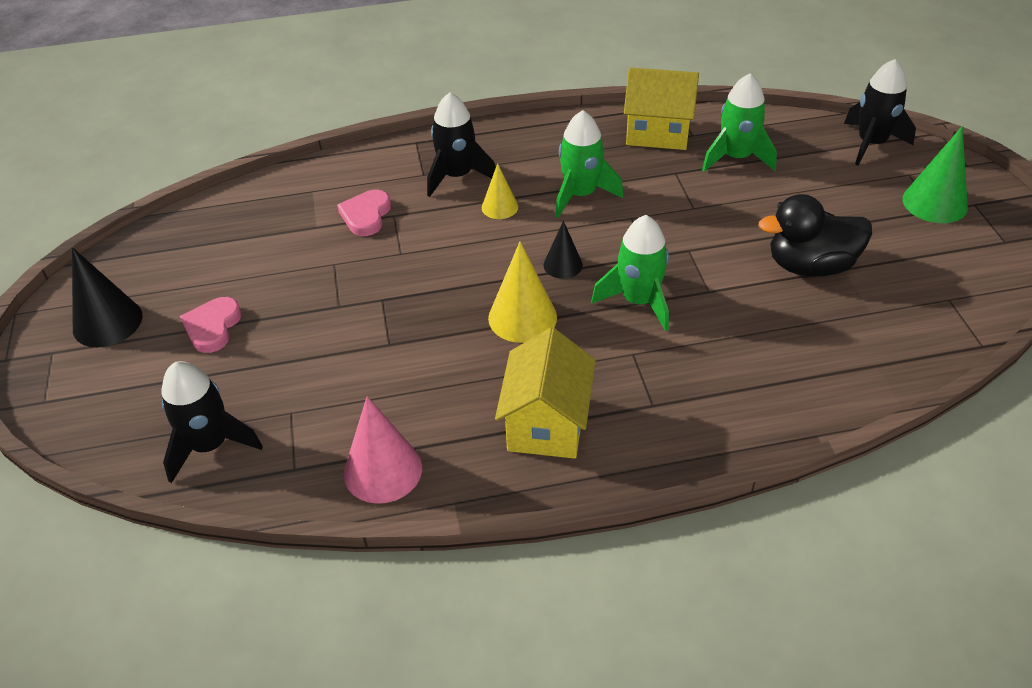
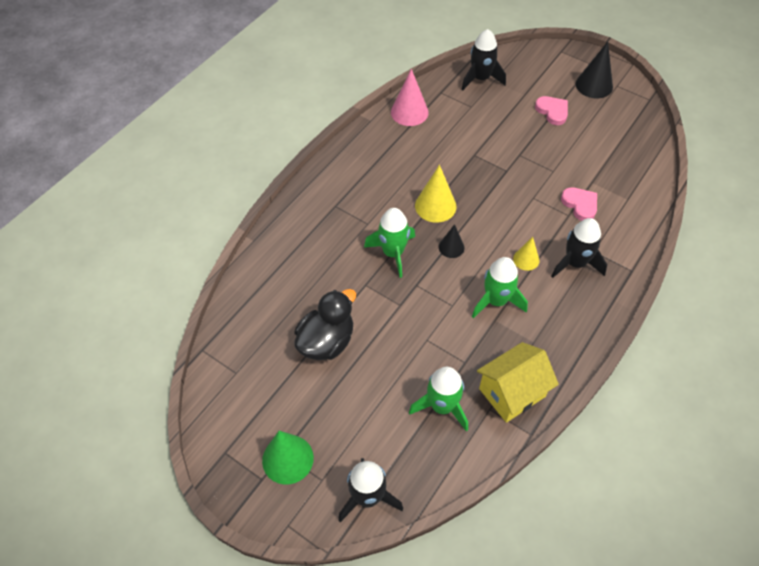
camera: 135 degrees right, 10 degrees up
(546, 424) = (370, 168): yellow house -> none

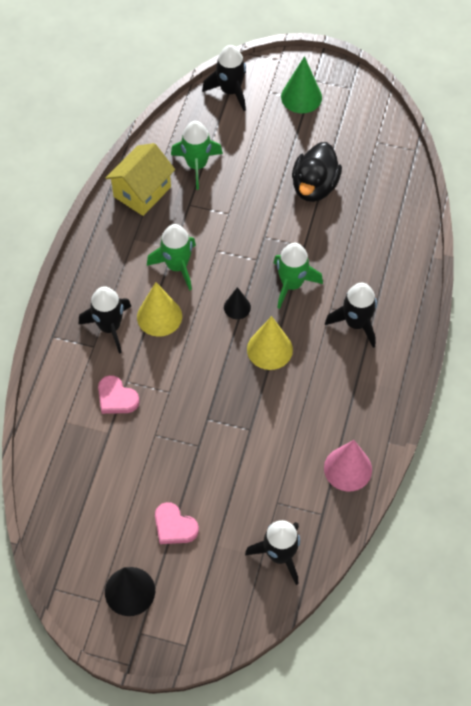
camera: 160 degrees right, 5 degrees up
(351, 205) = (356, 323): none -> black rocket
(526, 259) = (159, 316): yellow cone -> yellow cone, size x1.67

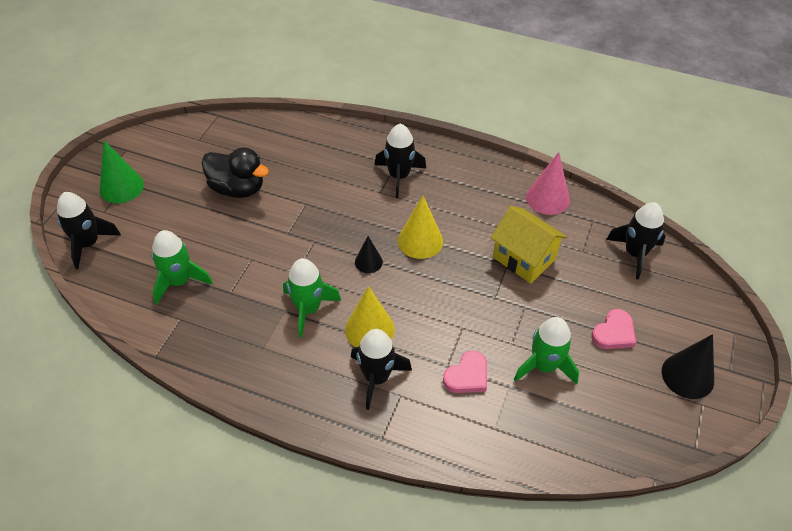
camera: 85 degrees left, 10 degrees down
(142, 192) = (200, 335): yellow house -> yellow house (524, 258)
(291, 284) = (349, 217): green rocket -> green rocket (544, 366)

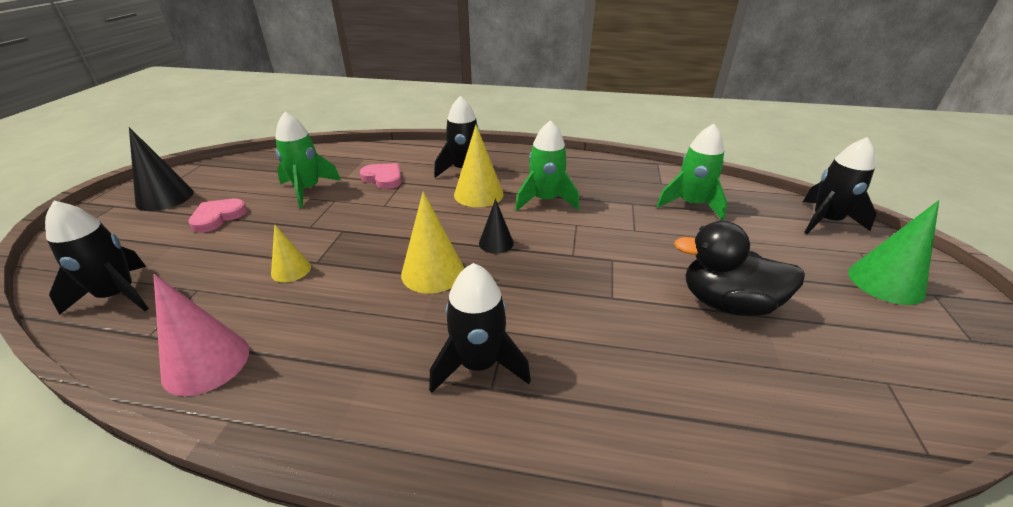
camera: 170 degrees right, 15 degrees down
(467, 376) = (383, 178): pink heart -> pink heart turned 90 degrees clockwise
(524, 258) = (291, 270): yellow house -> yellow cone

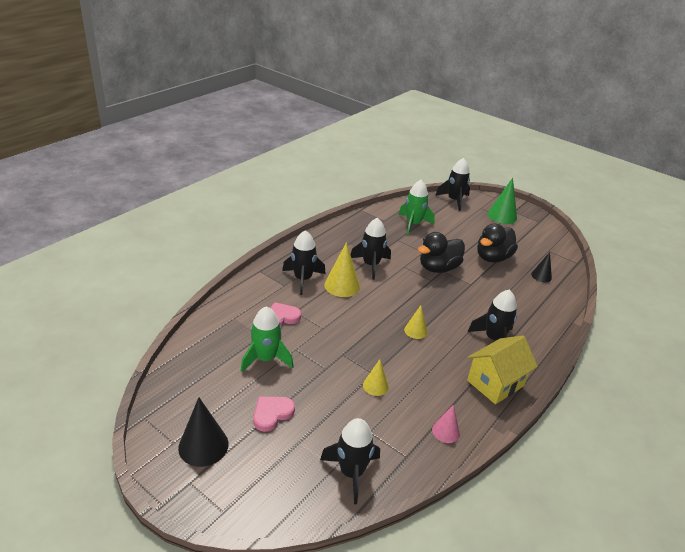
camera: 65 degrees left, 0 degrees up
(206, 362) = (446, 431): pink cone -> pink cone, size x0.60
(218, 217) = (272, 414): pink heart -> pink heart turned 75 degrees clockwise
(351, 397) = (495, 383): none -> yellow house
(433, 272) = (415, 330): yellow cone -> yellow cone, size x0.60
(496, 243) = (403, 299): black cone -> black cone (541, 276)
(545, 200) = (371, 265): green rocket -> black rocket
(611, 253) = (438, 268): none -> black duck

